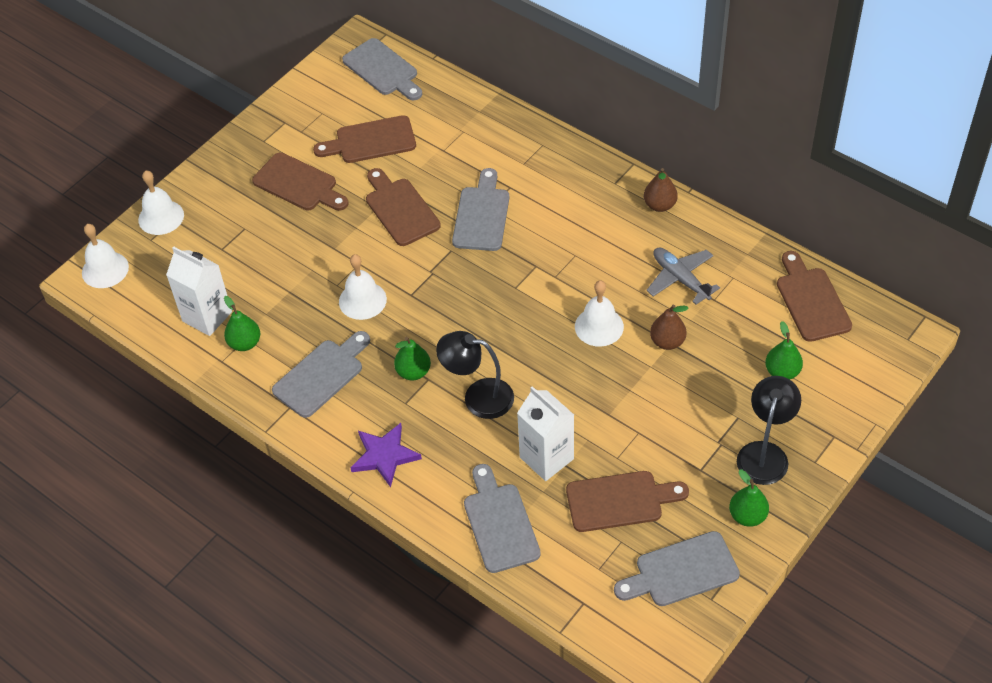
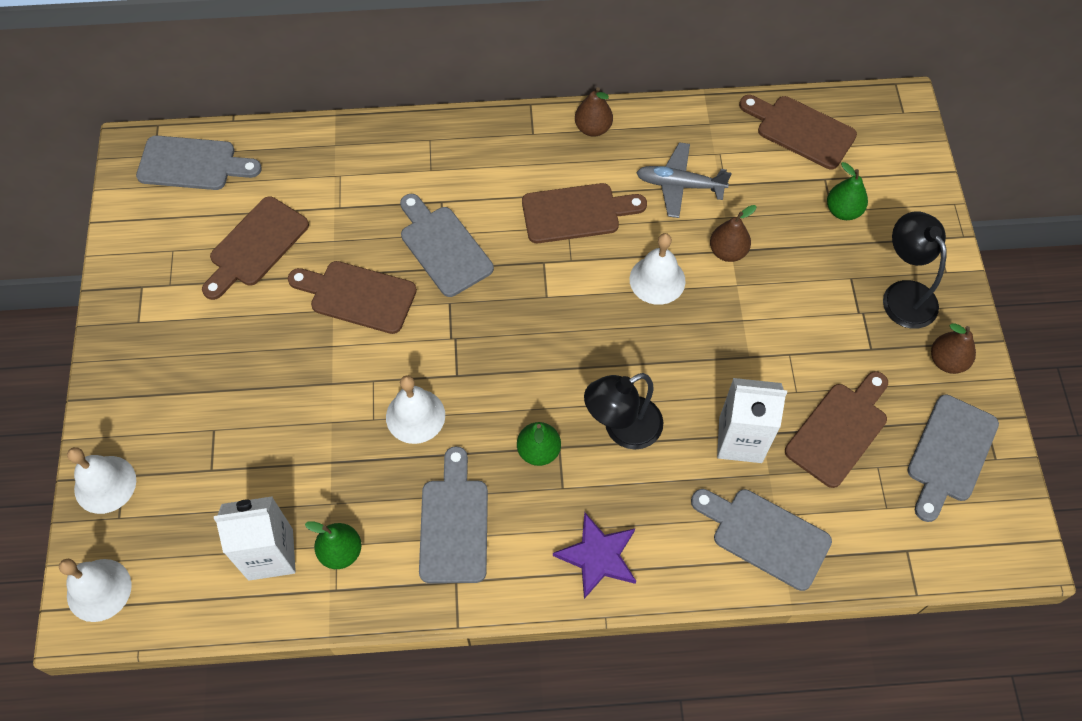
camera: 45 degrees left, 10 degrees up
(298, 184) = (225, 342): brown cutting board -> brown cutting board (576, 213)
(747, 516) = (947, 361): green pear -> brown pear

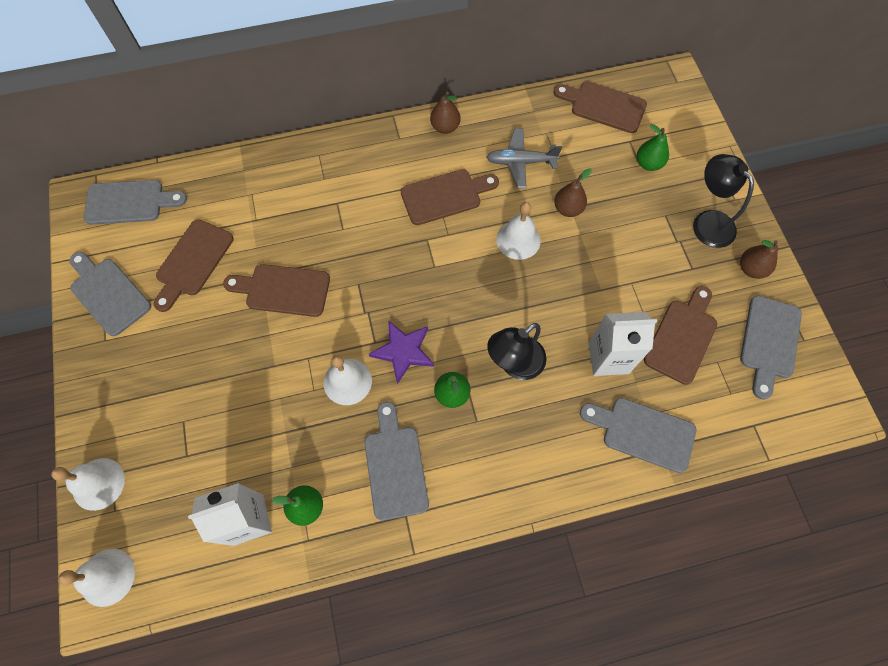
camera: 10 degrees left, 5 degrees up
(443, 247) = (345, 239): grey cutting board -> grey cutting board (108, 293)
(598, 556) = (515, 473): purple star -> purple star (403, 351)

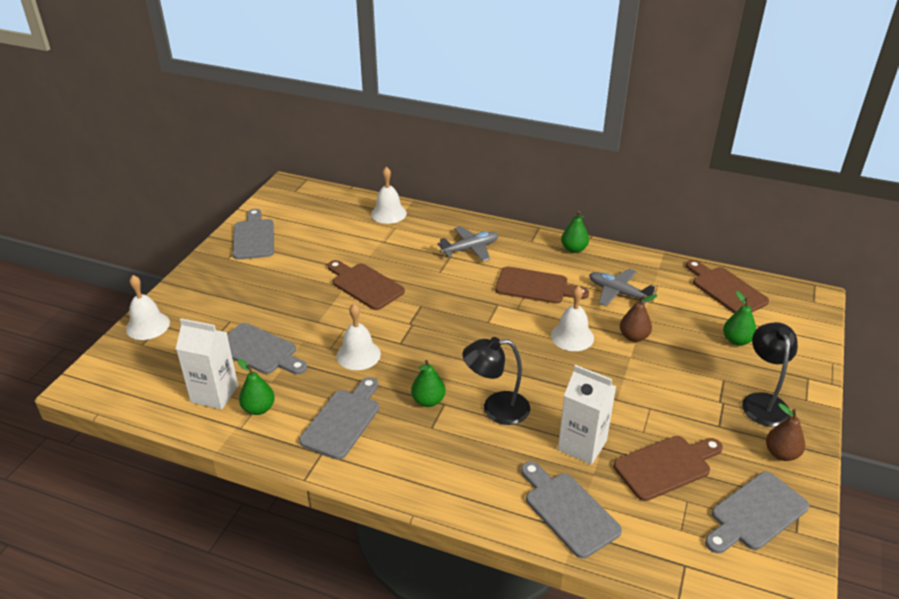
camera: 35 degrees right, 30 degrees down
(107, 577) = (101, 375): white bell -> white bell (388, 213)
(129, 202) = (313, 200): grey cutting board -> grey cutting board (259, 351)
(192, 262) = (321, 244): brown cutting board -> none
(349, 181) = (470, 249): none -> grey plane
(403, 351) = (416, 358): purple star -> none
(445, 127) = (574, 249): brown pear -> green pear

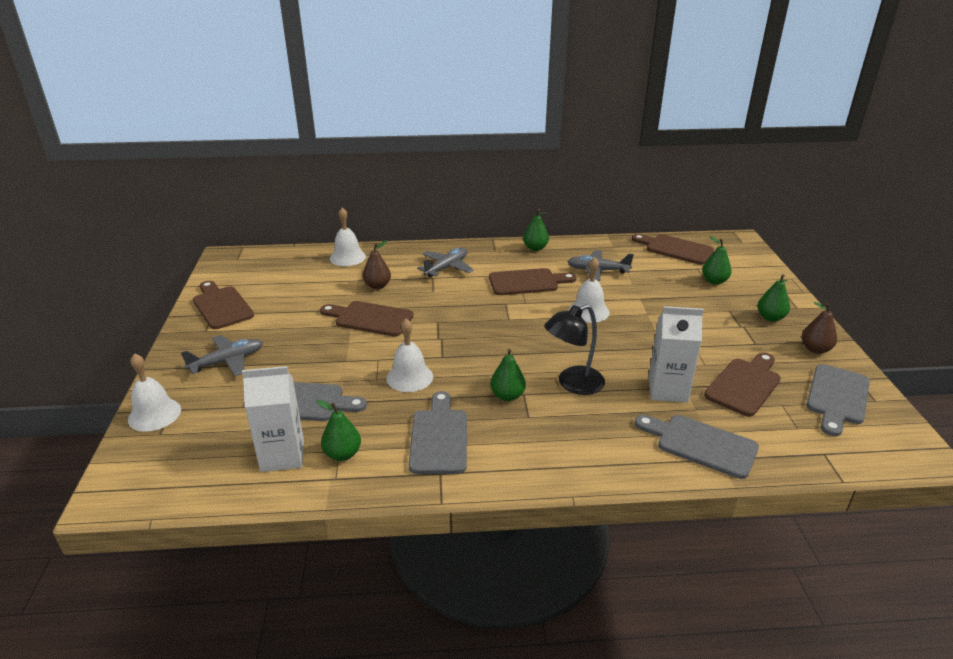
camera: 25 degrees left, 5 degrees down
(226, 293) = (227, 361): none -> grey plane
(254, 237) = (221, 306): grey cutting board -> brown cutting board
(633, 337) = (637, 299): brown pear -> brown pear (377, 286)
(763, 402) = (770, 318): black lamp -> green pear

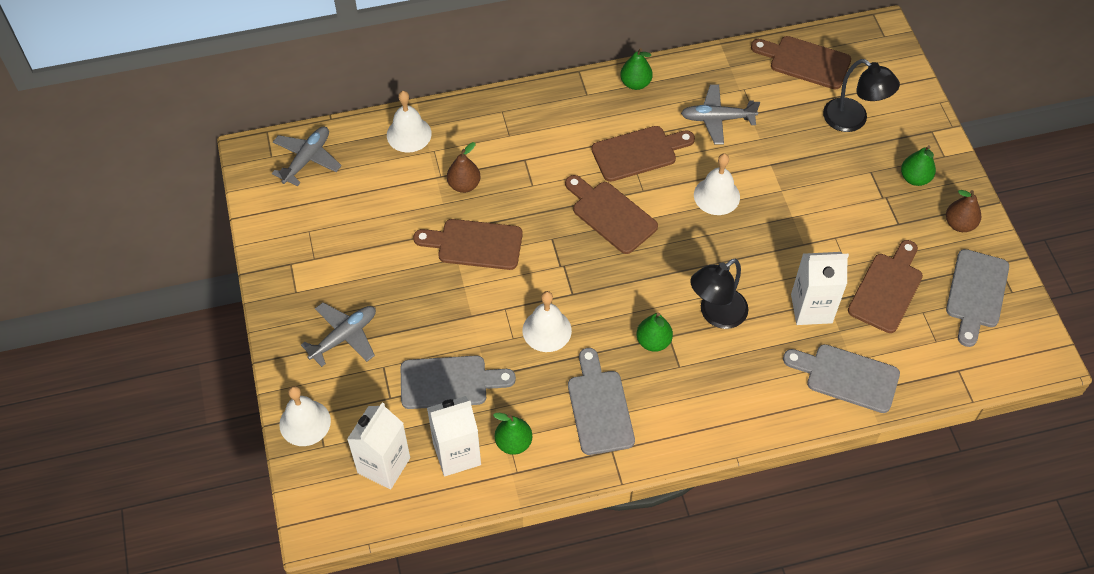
camera: 10 degrees left, 25 degrees up
(207, 455) = (384, 465): none -> white carton
(221, 306) = (294, 248): brown cutting board -> brown cutting board (611, 214)
(446, 268) = (536, 138): grey plane -> grey plane (307, 159)
(714, 281) = (853, 120): green pear -> black lamp

